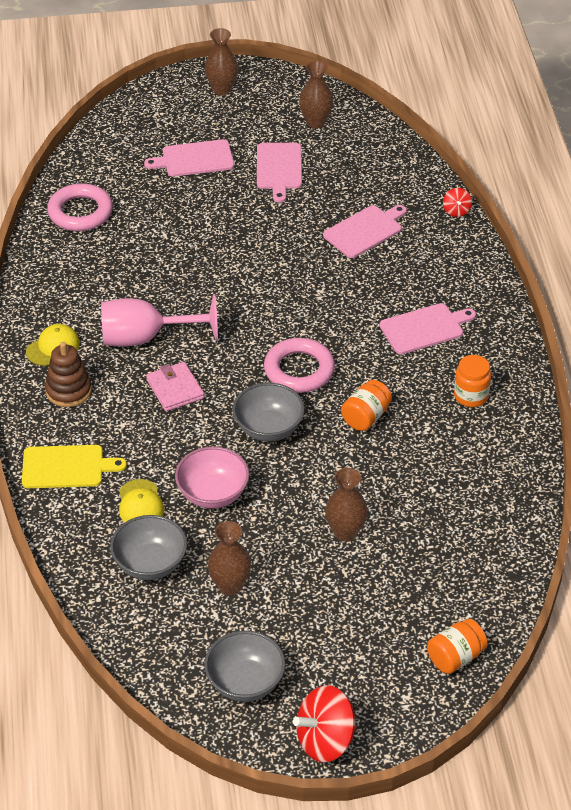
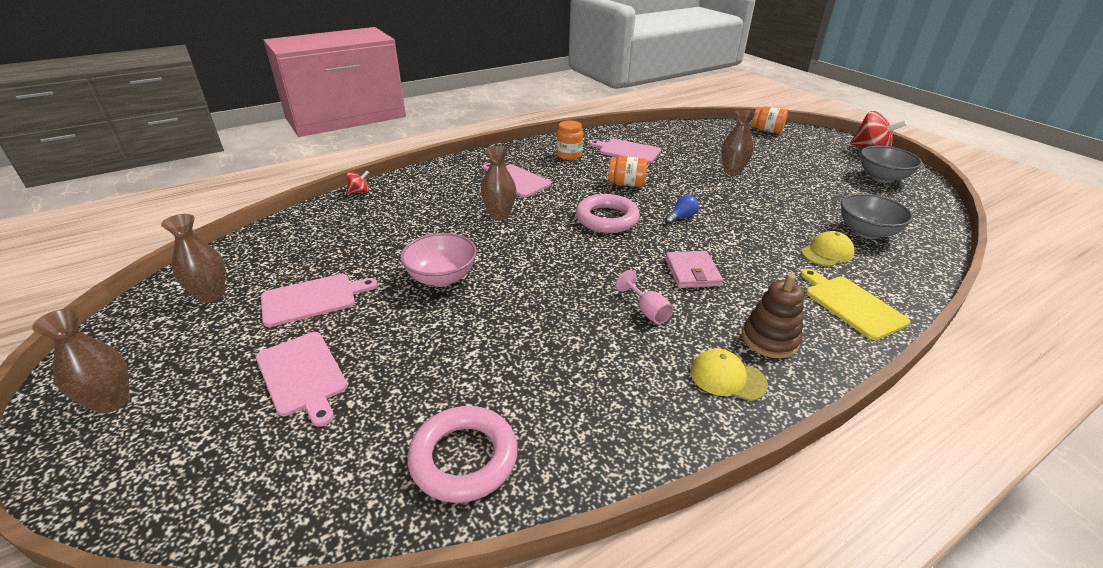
camera: 115 degrees left, 10 degrees down
(146, 338) = (647, 311): pink goblet -> pink goblet, size x0.48
(175, 389) = (692, 272): pink wallet -> pink wallet turned 45 degrees counterclockwise
(213, 494) = (771, 224): pink bowl -> pink bowl (442, 277)
(230, 586) = (831, 198): brown vase -> brown vase (499, 215)
(268, 428) = (681, 217): grey bowl -> blue light bulb
(365, 231) = (405, 226): pink cutting board -> pink cutting board (627, 151)

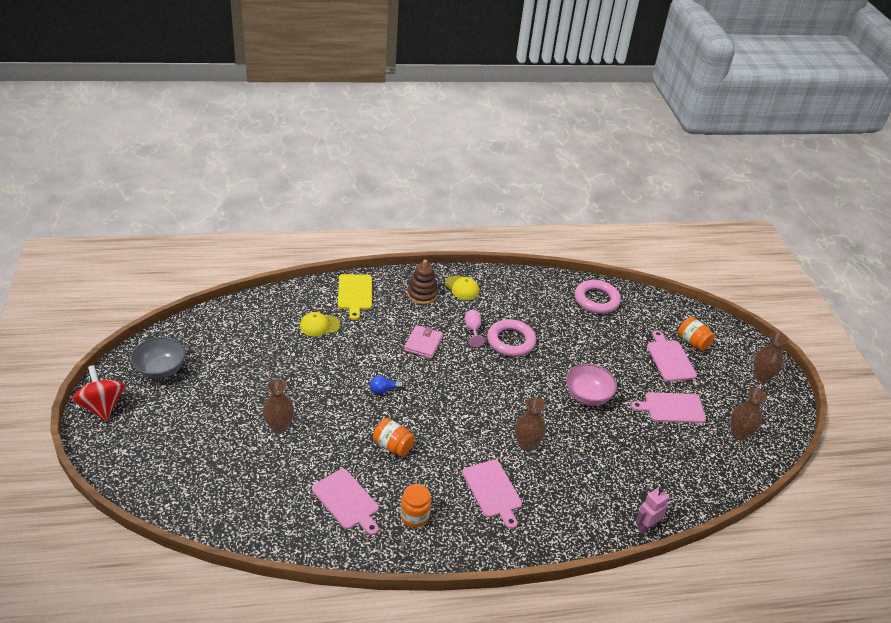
camera: 160 degrees left, 5 degrees up
(359, 192) = (645, 526): red spinning top -> pink robot
(606, 218) = (443, 409): pink ring -> pink ring (511, 341)
(766, 130) = (150, 482): orange jar -> orange jar (693, 342)
(866, 232) = (268, 329): grey bowl -> none

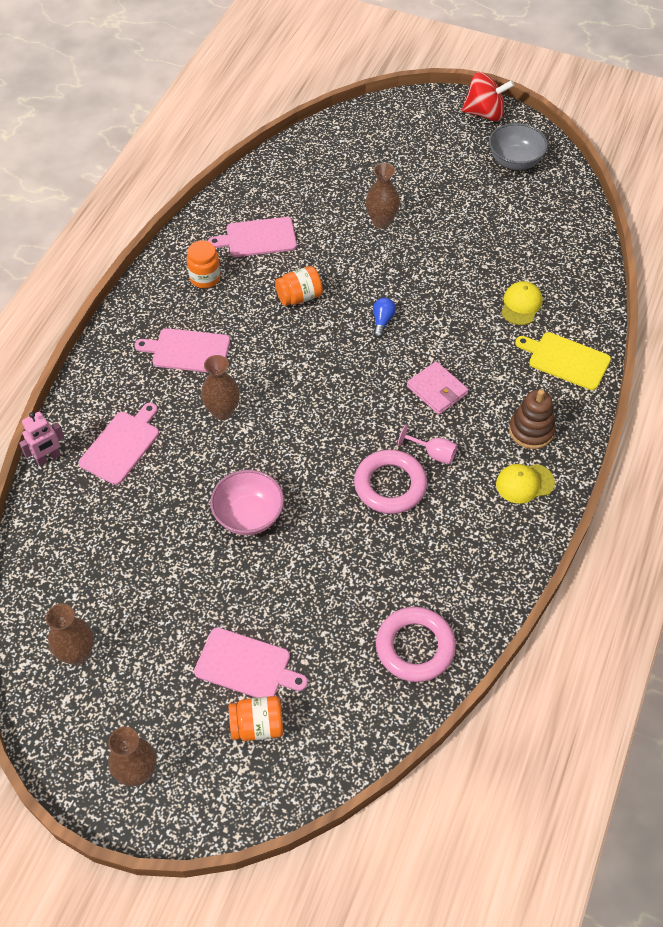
camera: 125 degrees right, 15 degrees up
(645, 526) = (48, 458): pink robot -> pink robot turned 60 degrees clockwise
(672, 408) = (168, 602): pink cutting board -> pink cutting board (121, 445)

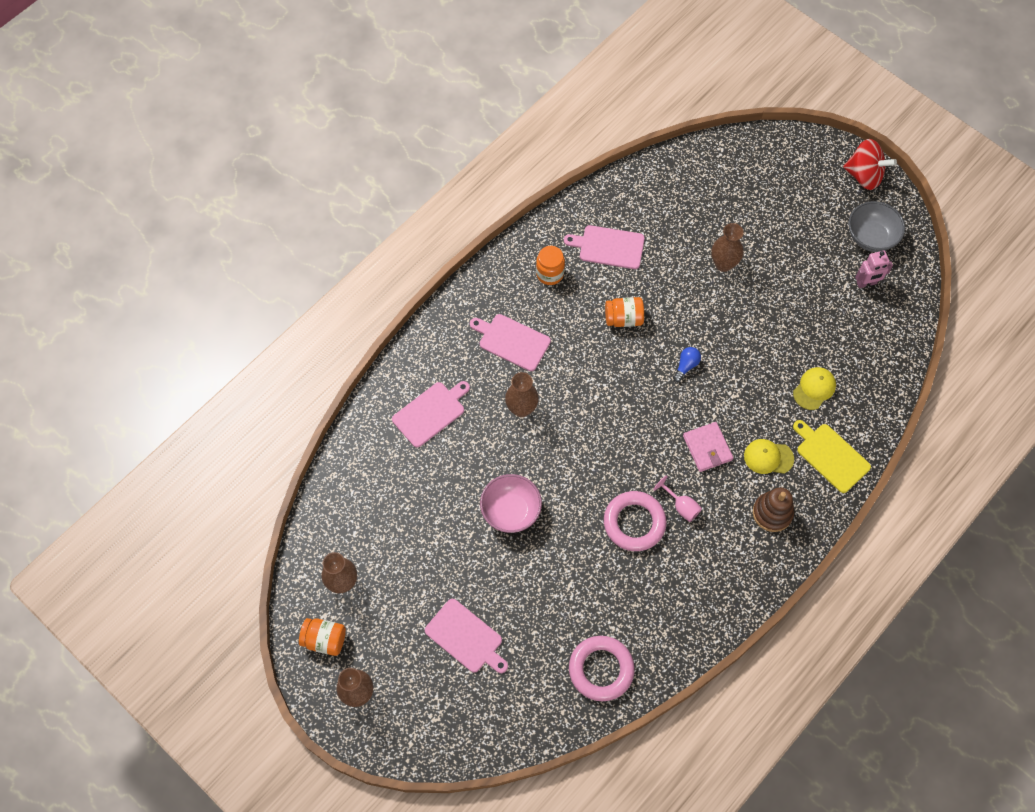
camera: 20 degrees right, 10 degrees up
(48, 458) = (370, 405): pink robot -> pink robot (866, 283)
(257, 726) = (458, 689): orange jar -> orange jar (324, 639)
(524, 483) = (746, 559): yellow cap -> yellow cap (768, 457)

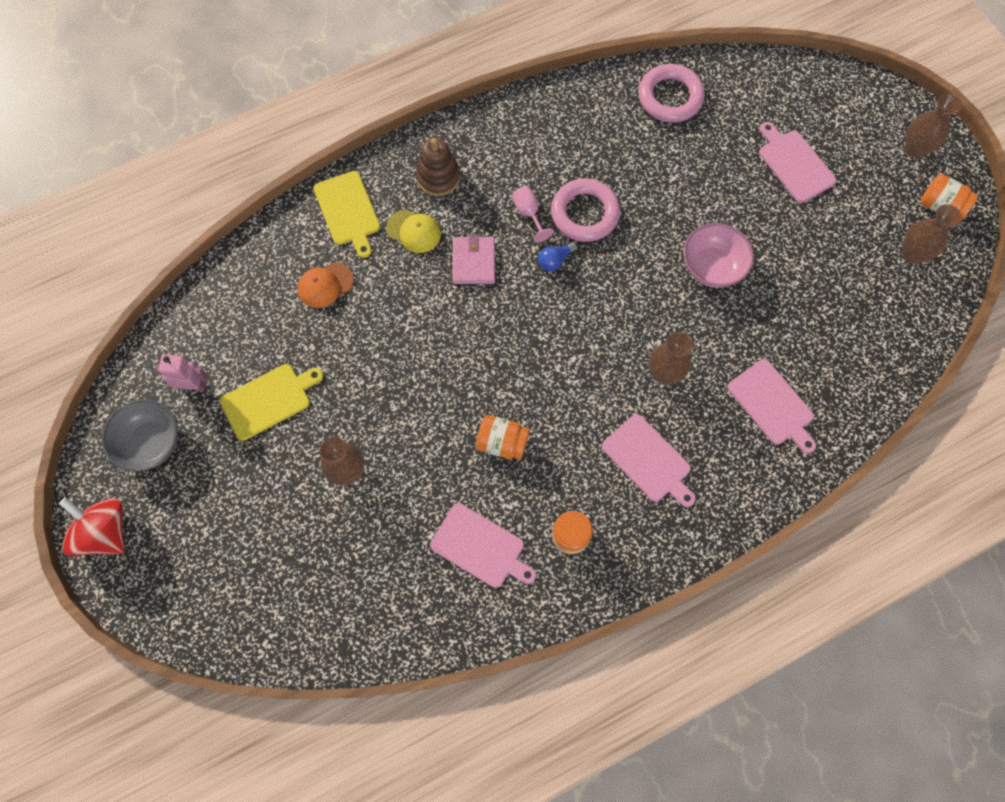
camera: 160 degrees left, 5 degrees up
(430, 413) = (772, 405): pink cutting board -> pink cutting board turned 105 degrees counterclockwise
(686, 366) = (454, 359): blue light bulb -> blue light bulb (555, 260)
(806, 291) = (269, 400): none -> yellow cutting board
(814, 389) = (325, 285): yellow cap -> orange cap

